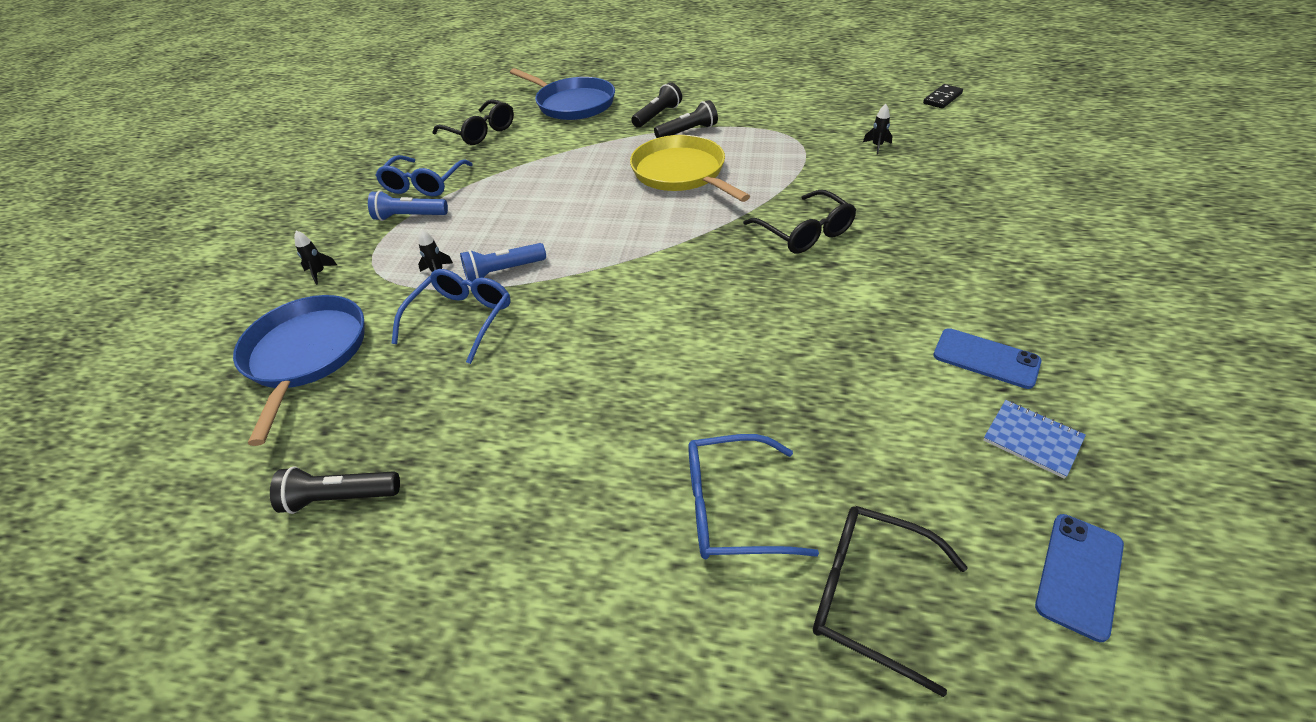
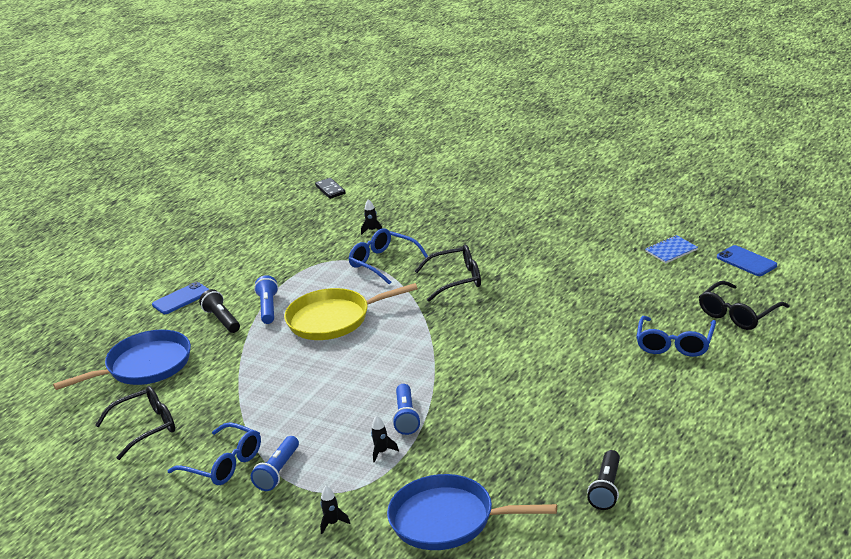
camera: 70 degrees left, 15 degrees down
(461, 319) = (454, 439): blue glasses -> blue glasses (383, 262)
(688, 132) = (268, 308): black flashlight -> blue flashlight
(986, 358) = (611, 247): blue phone -> blue phone (181, 299)

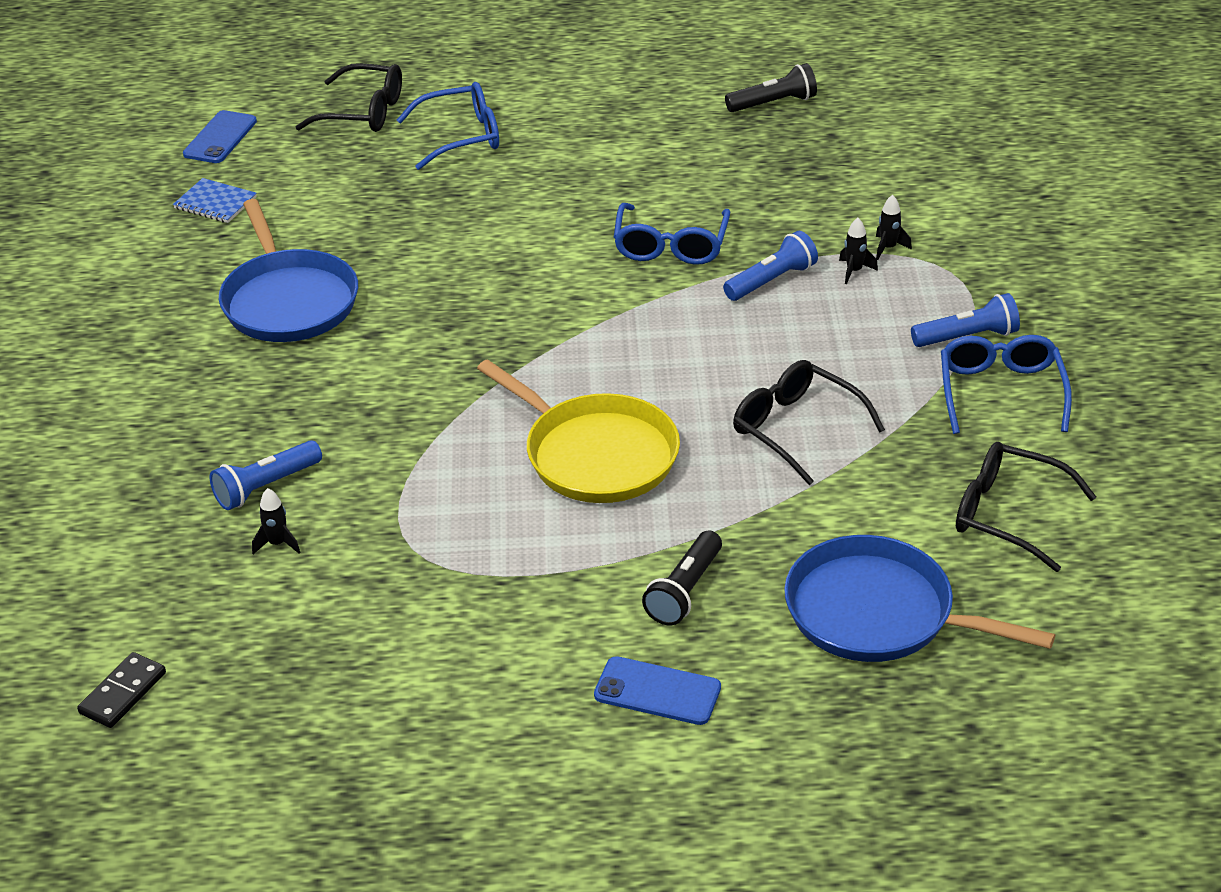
camera: 125 degrees left, 10 degrees up
(268, 308) = (611, 550): blue flashlight -> blue flashlight (265, 487)
(333, 523) = (1005, 253): black rocket -> black rocket (888, 248)
(383, 262) = (388, 477): blue glasses -> blue glasses (671, 246)
(448, 520) = (918, 180): blue pan -> blue pan (288, 301)
(456, 280) = (402, 372): black glasses -> black glasses (796, 429)

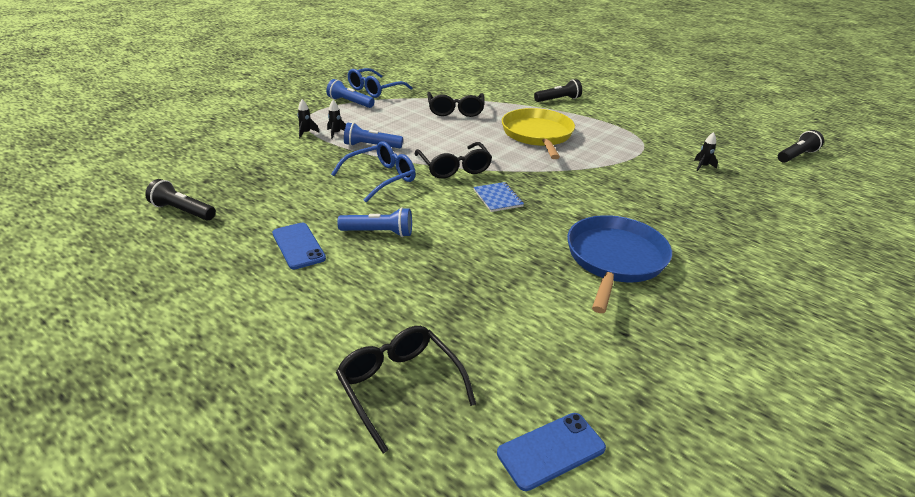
camera: 140 degrees left, 5 degrees down
(123, 693) = (796, 156): black domino -> black flashlight
(215, 203) = (610, 368): blue notebook -> blue notebook (497, 198)
(265, 487) = (695, 185): blue flashlight -> blue flashlight (379, 233)
(461, 136) = (369, 308): blue glasses -> none
(657, 691) = (596, 90): blue phone -> blue phone (298, 246)
(878, 613) = (509, 77): blue pan -> none
(1008, 515) = (435, 74): black glasses -> black glasses (454, 168)

